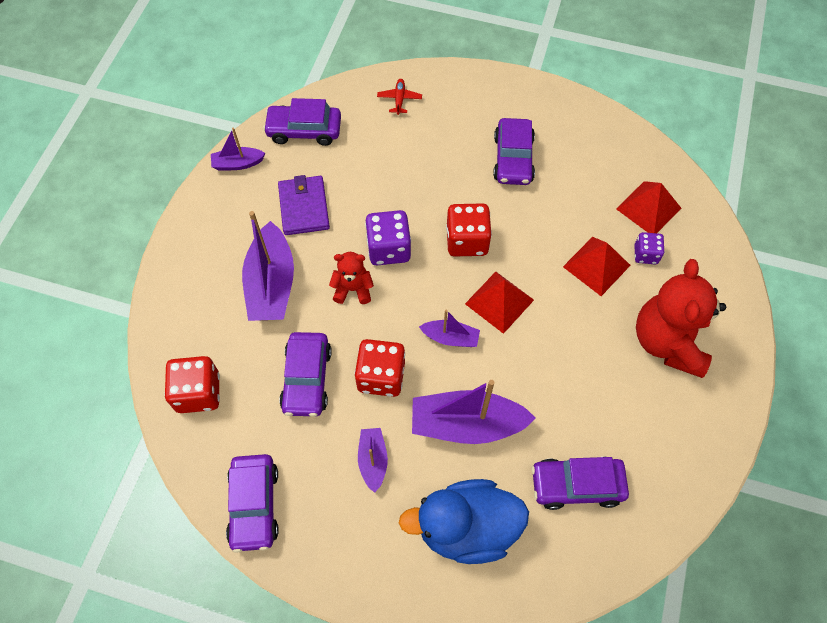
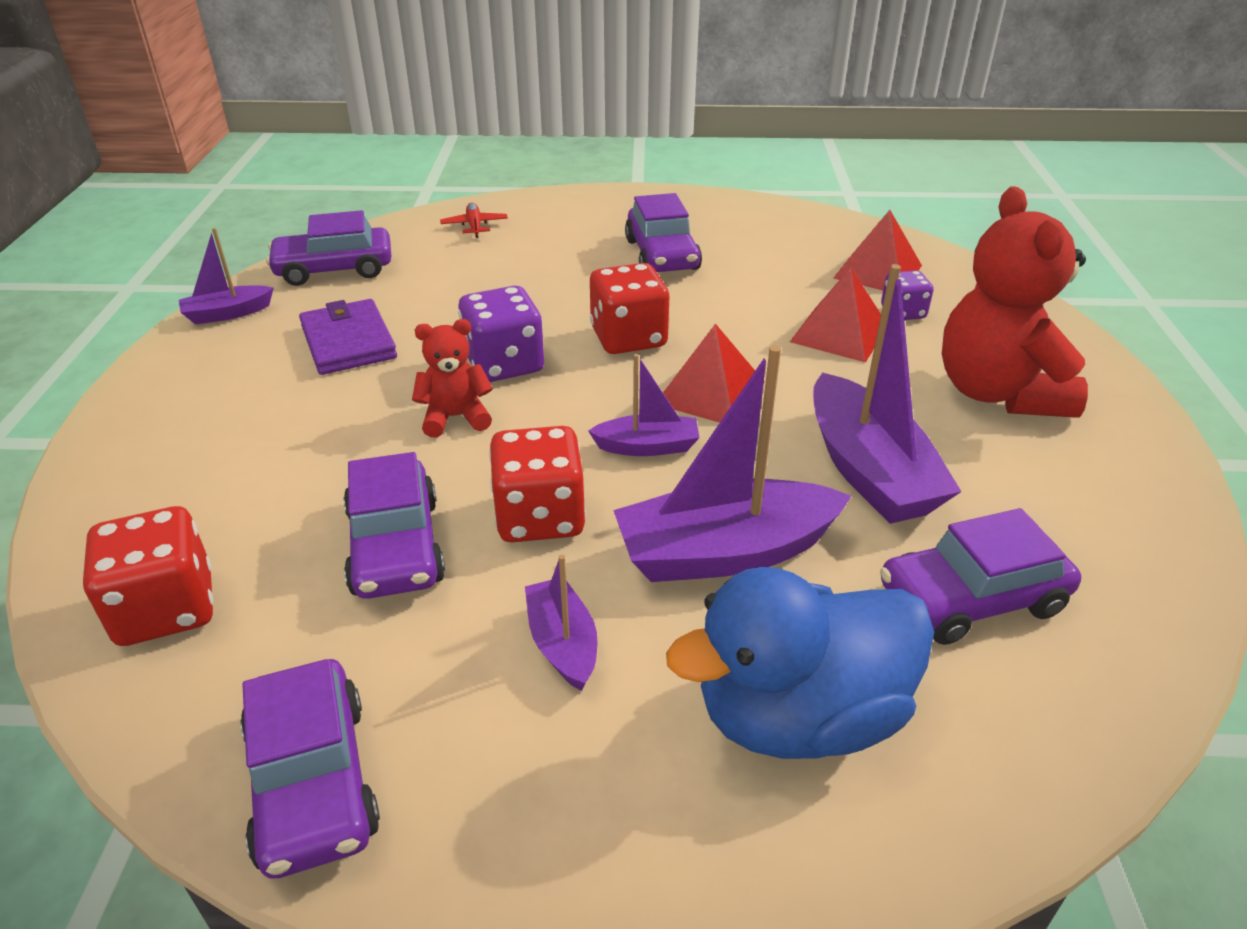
camera: 15 degrees left, 25 degrees down
(271, 284) = (304, 435): purple boat -> purple boat (868, 471)

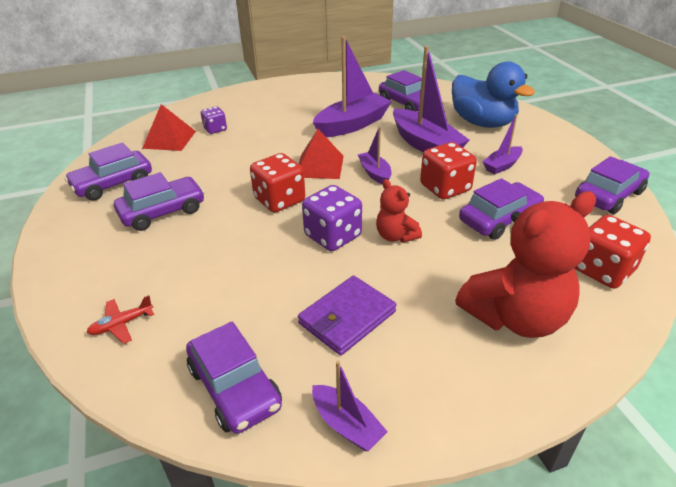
camera: 110 degrees left, 0 degrees up
(756, 228) = (113, 184): none -> purple car
(839, 333) = (244, 142): red pyramid -> none
(997, 393) = (278, 106): red teddy bear -> red teddy bear (515, 317)

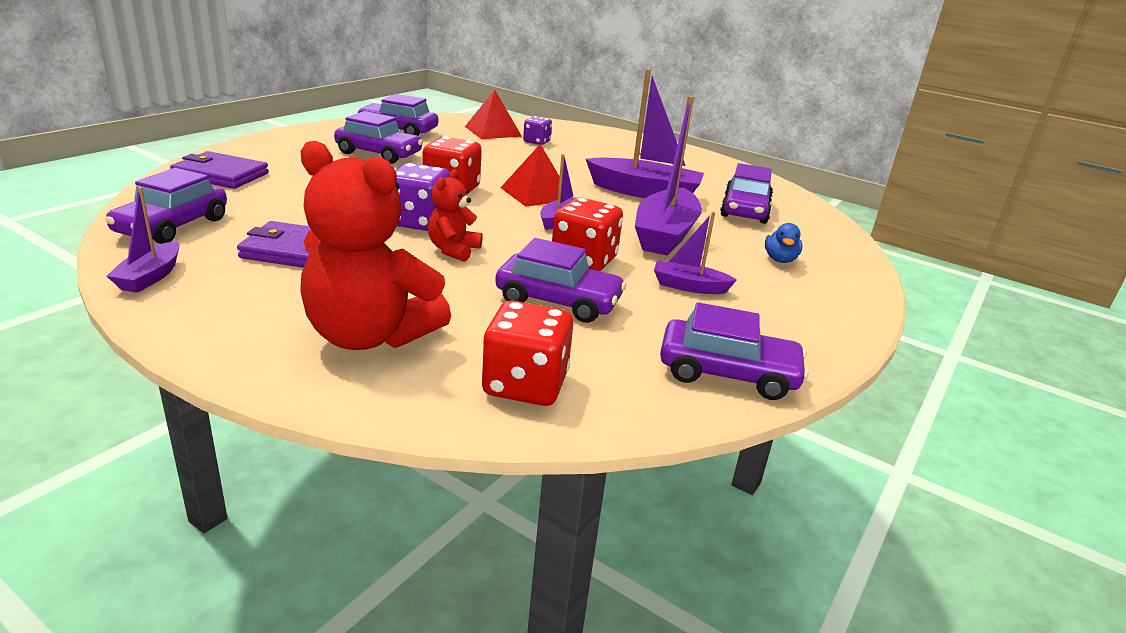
camera: 50 degrees right, 10 degrees down
(121, 324) = (220, 175): red plane -> purple wallet
(482, 123) = (780, 259): blue duck -> blue duck, size x0.42

